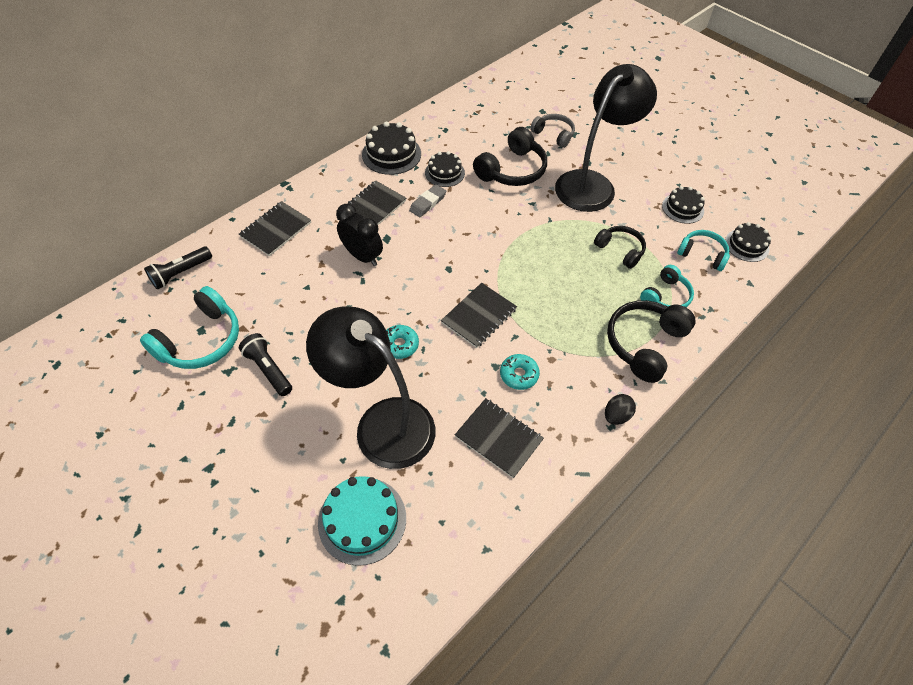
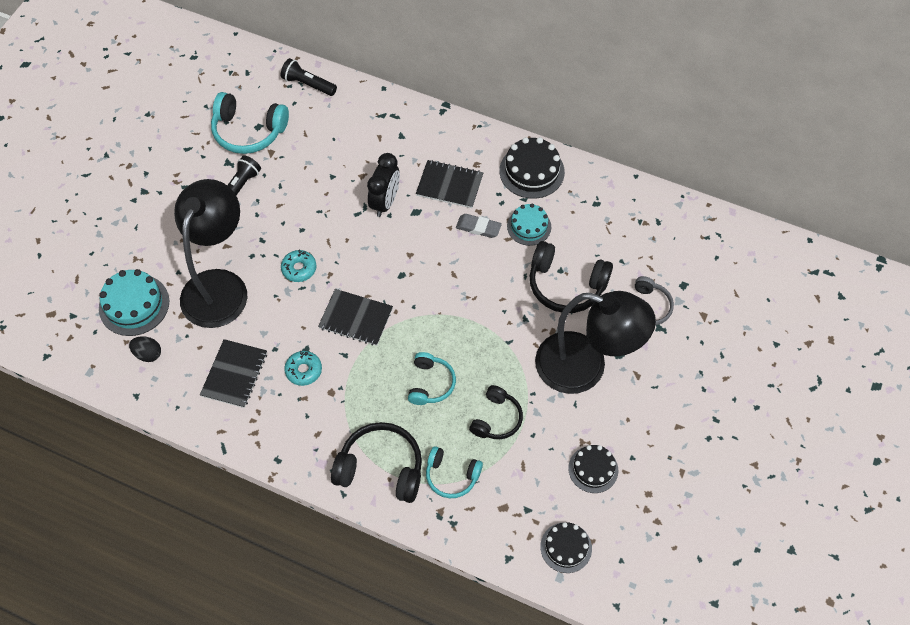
camera: 70 degrees right, 5 degrees up
(276, 230) = (386, 125): black notebook -> none
(444, 173) = (529, 226): black cake -> turquoise cake
(616, 415) = (290, 461): black egg -> black egg (148, 354)
(702, 254) = (529, 502): turquoise headphones -> turquoise headphones (431, 383)

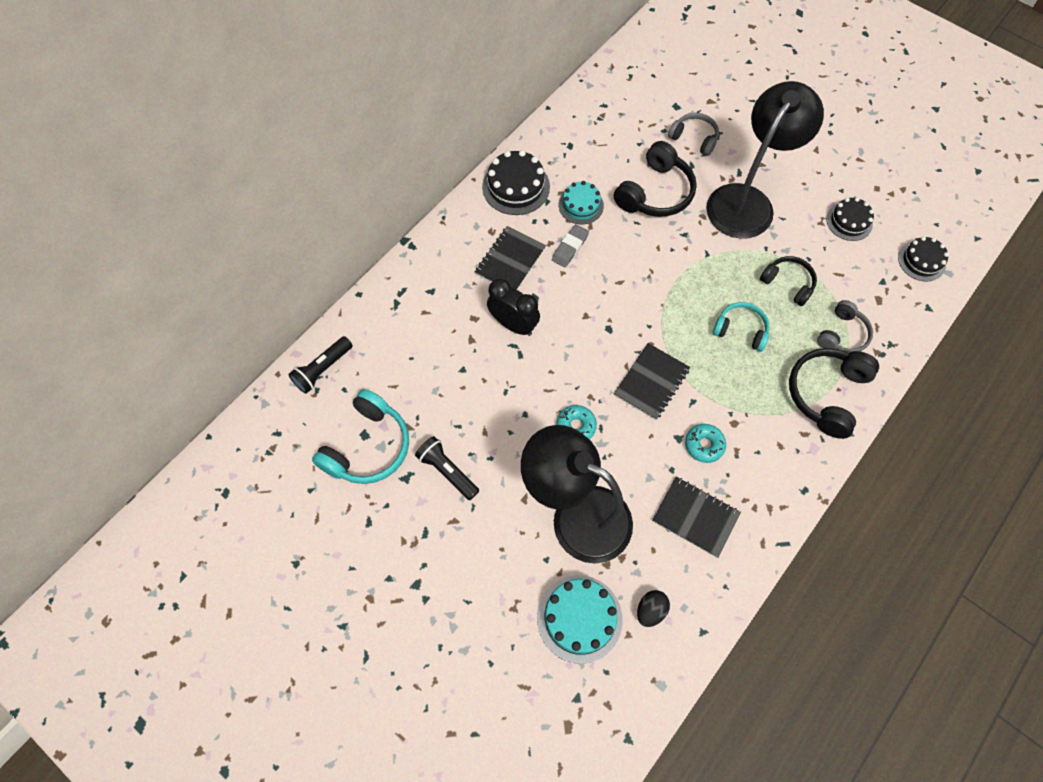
camera: 75 degrees left, 5 degrees up
(451, 476) = (842, 334): turquoise headphones -> grey headphones

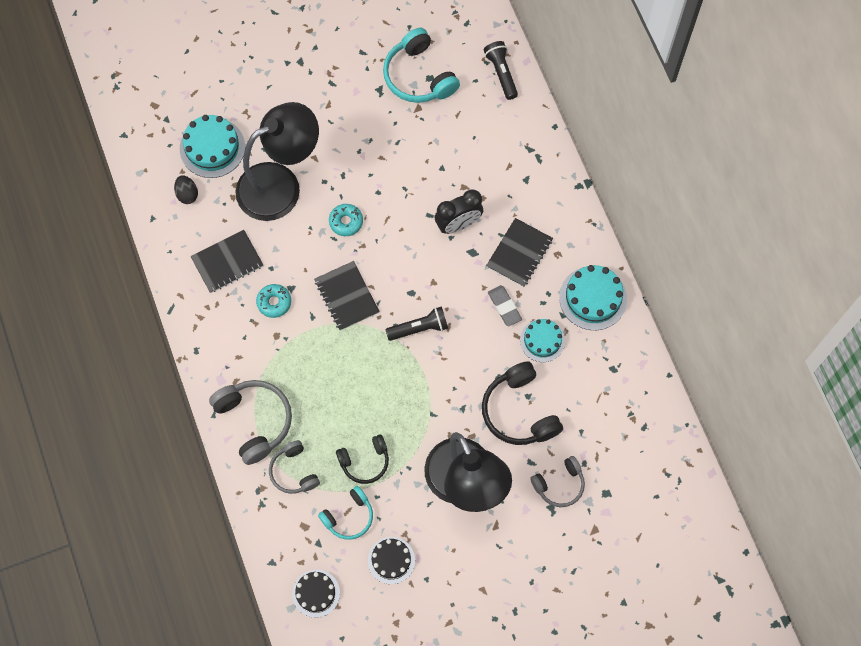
camera: 120 degrees right, 5 degrees up
(447, 471) = (367, 118): black flashlight -> black flashlight (419, 328)
(510, 261) = (519, 253): black notebook -> black notebook turned 60 degrees clockwise
(516, 187) = (593, 298): black cake -> turquoise cake
(741, 330) = (347, 393): turquoise headphones -> turquoise headphones (349, 517)
(826, 394) = (255, 421): black headphones -> grey headphones

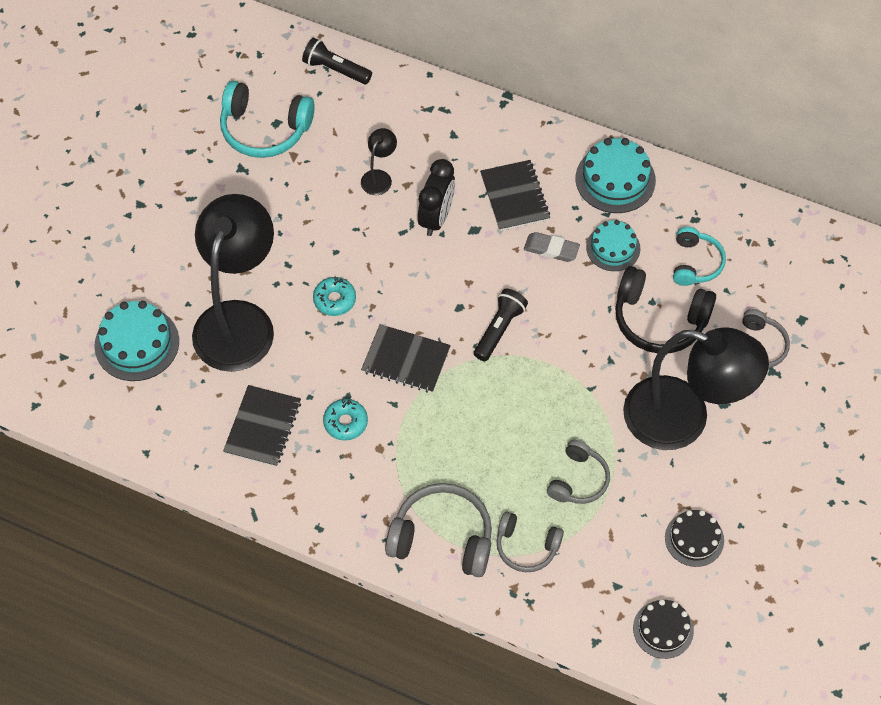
camera: 45 degrees left, 10 degrees down
(187, 194) = (157, 403): black egg -> none
(349, 517) = (617, 538): turquoise headphones -> turquoise headphones (695, 263)
(365, 461) = (578, 480): black headphones -> grey headphones
(453, 167) = (379, 177): none -> black lamp

